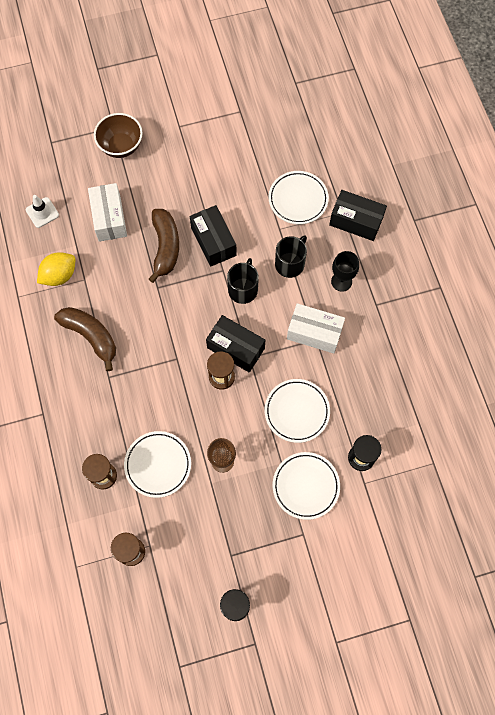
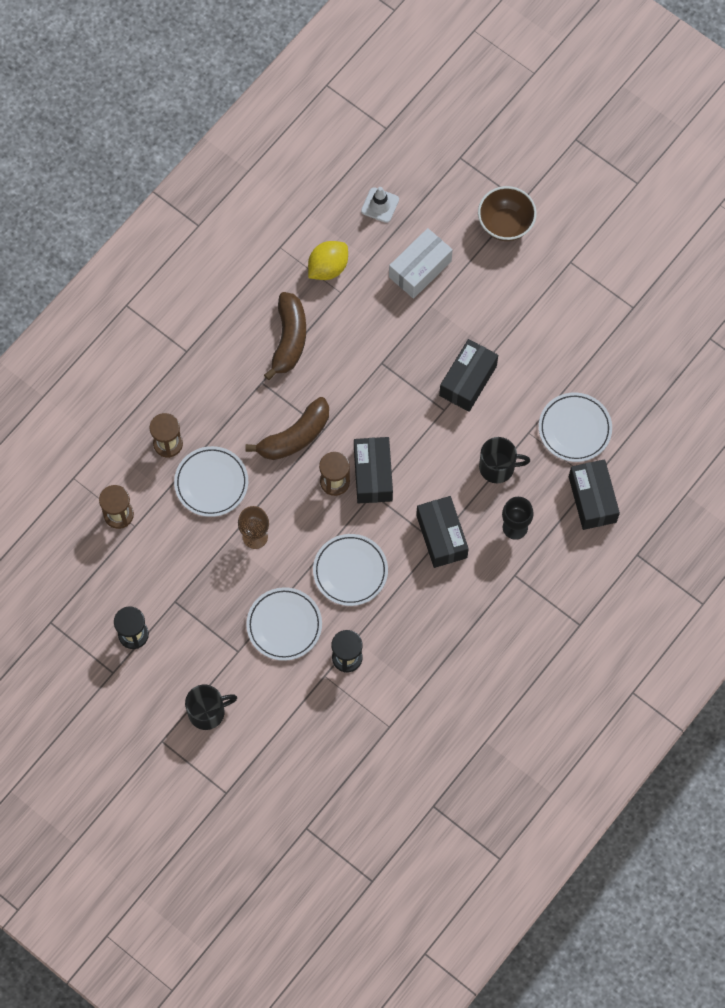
camera: 55 degrees right, 0 degrees up
(59, 275) = (328, 268): yellow lemon -> yellow lemon turned 60 degrees counterclockwise
(165, 247) = (428, 341): brown banana -> brown banana (295, 436)
(243, 289) = (438, 441): black mug -> black mug (207, 712)
(314, 333) = (441, 536): white box -> black box

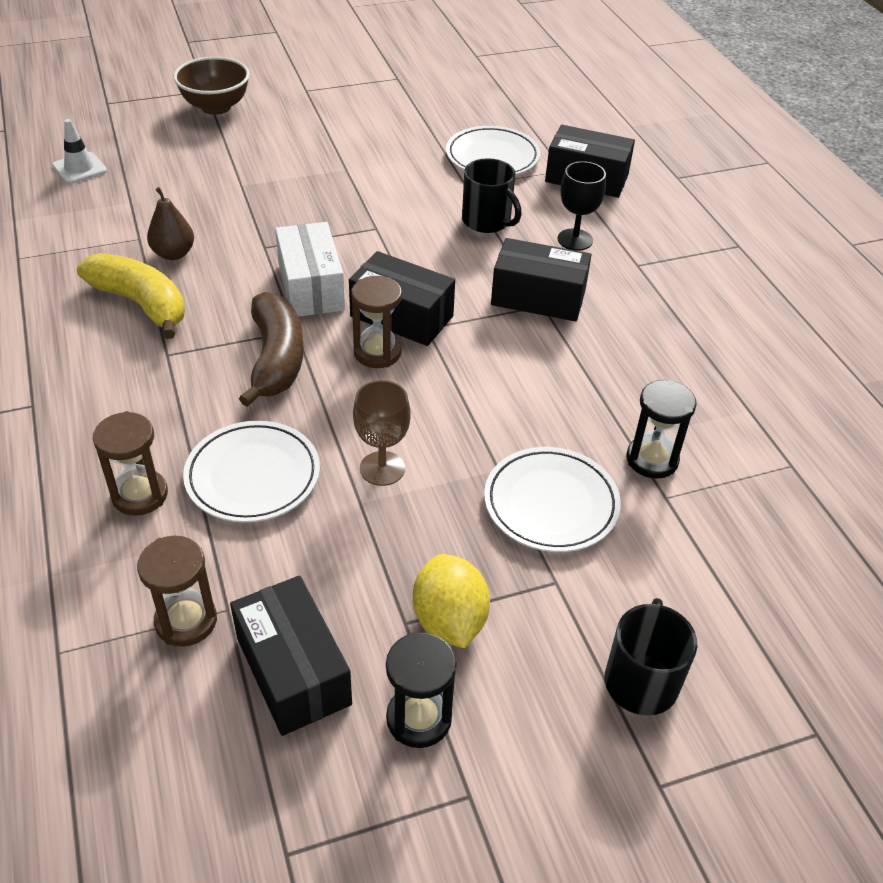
camera: 60 degrees left, 25 degrees down
(289, 339) = (141, 304): brown banana -> yellow banana
(328, 268) = (96, 234): yellow lemon -> yellow lemon (449, 621)
(340, 321) = (173, 254): none -> brown pear
(350, 571) = (520, 396): white plate -> none
(420, 269) = (189, 174): white box -> white box (311, 287)
(468, 381) = (360, 198): black box -> black box (293, 671)
(498, 467) = (487, 221): black mug -> black mug turned 105 degrees clockwise

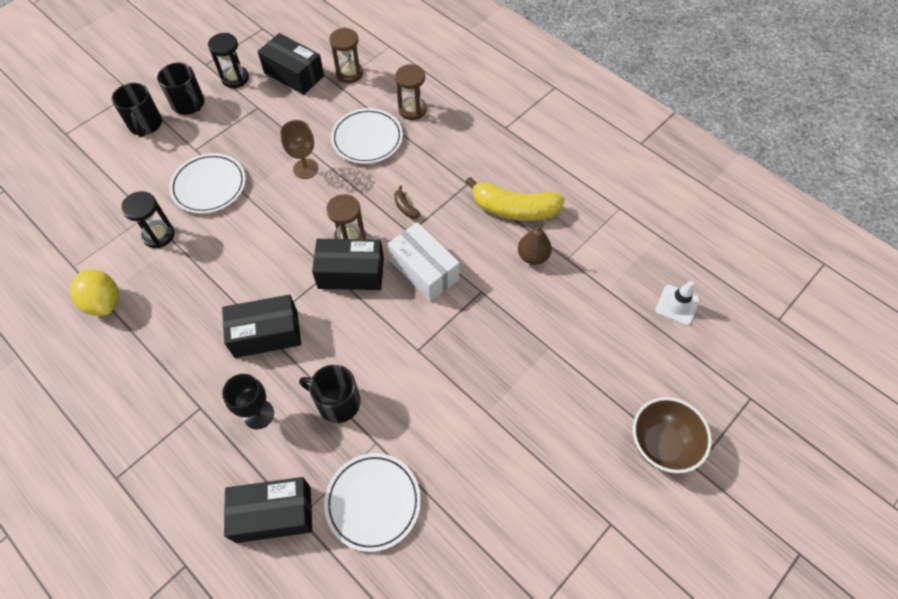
camera: 155 degrees right, 15 degrees up
(276, 359) = (405, 207): brown banana -> brown banana, size x0.43
(449, 621) = (238, 115): yellow lemon -> yellow lemon (104, 302)
(539, 693) = (189, 104): none -> black mug

